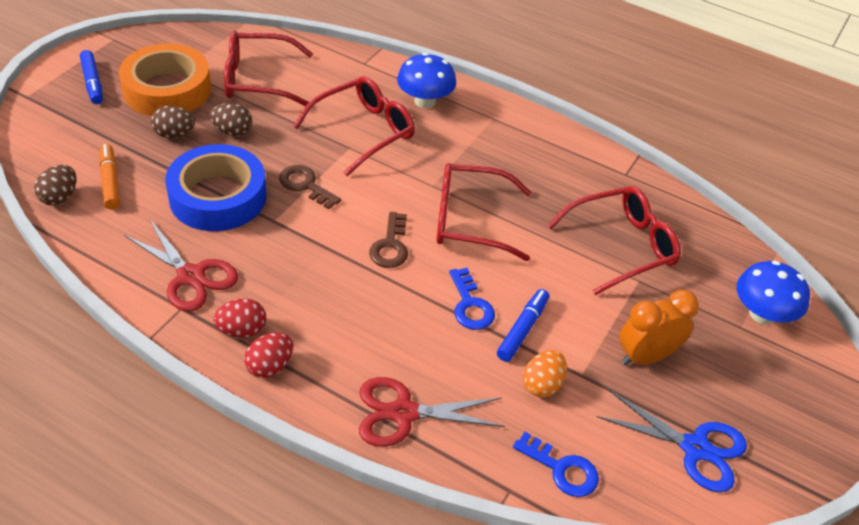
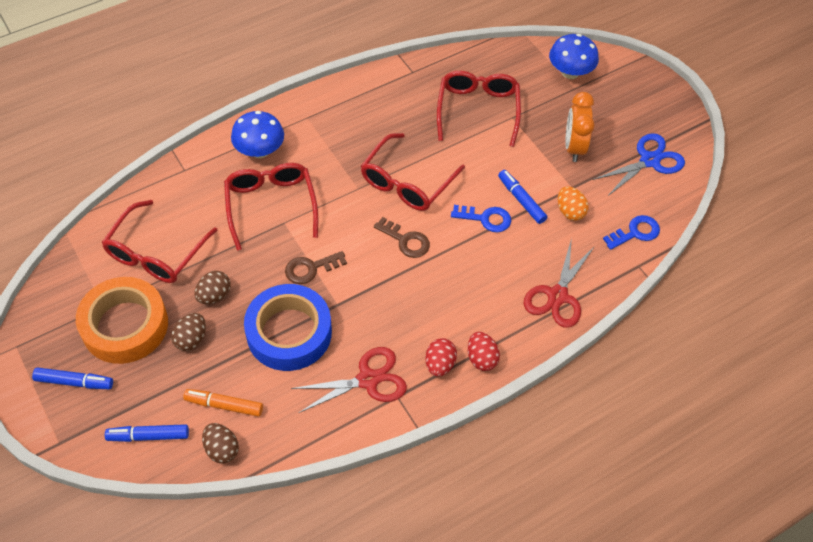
camera: 60 degrees left, 10 degrees up
(55, 145) = (149, 436): none -> blue marker

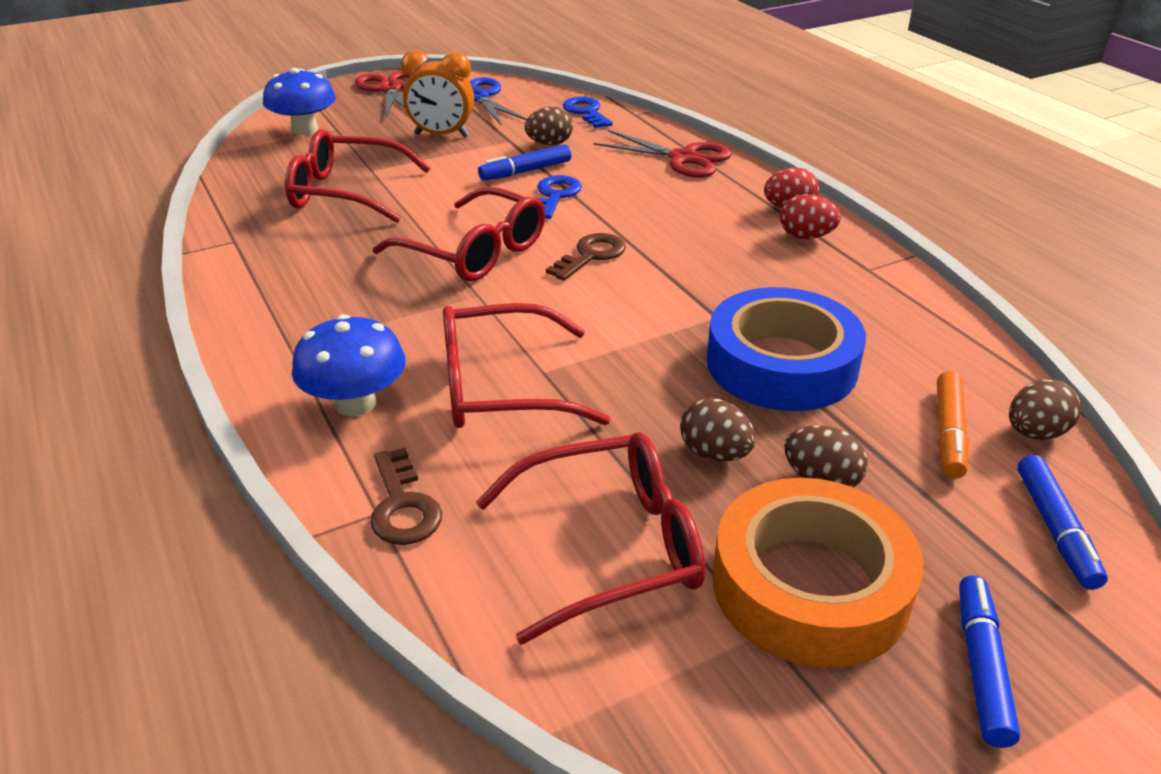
camera: 85 degrees left, 20 degrees down
(156, 253) = (611, 546): red glasses -> red glasses turned 45 degrees counterclockwise
(310, 268) = (646, 342): brown key -> brown key (403, 506)
(368, 380) = (849, 291): red scissors -> red scissors (390, 89)
(570, 211) = (549, 144): orange egg -> brown egg

